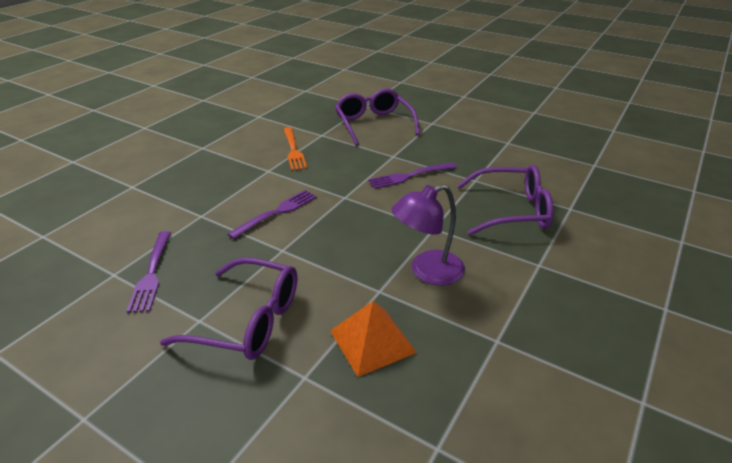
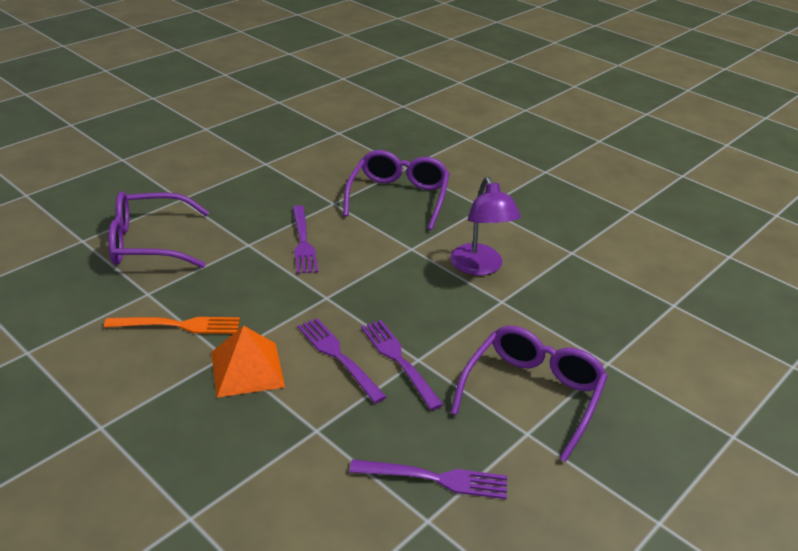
camera: 80 degrees left, 0 degrees up
(279, 240) = (398, 360): none -> purple fork
(372, 341) = (567, 317): orange pyramid -> orange pyramid (247, 369)

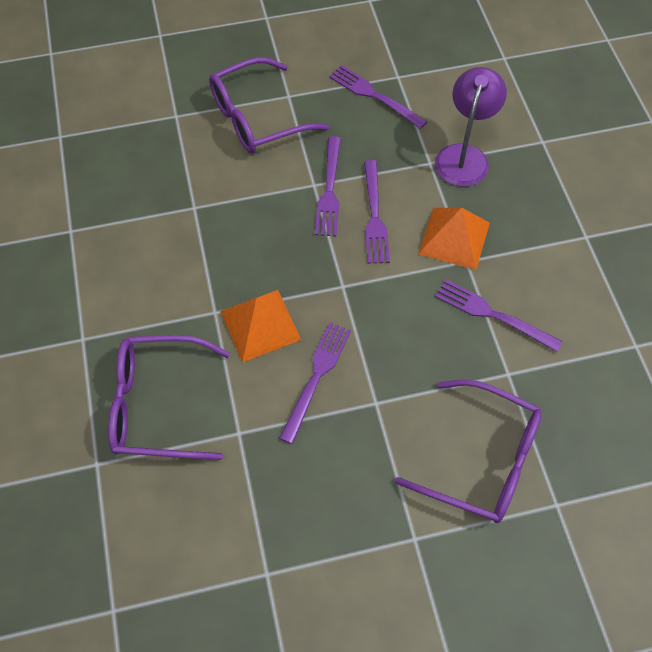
camera: 145 degrees left, 25 degrees up
(179, 325) = (492, 314): orange fork -> purple fork
(370, 253) = (260, 325): none -> orange pyramid
(398, 197) = (157, 405): purple glasses -> purple glasses turned 45 degrees clockwise
(480, 267) = (174, 254): purple lamp -> purple lamp (464, 156)

